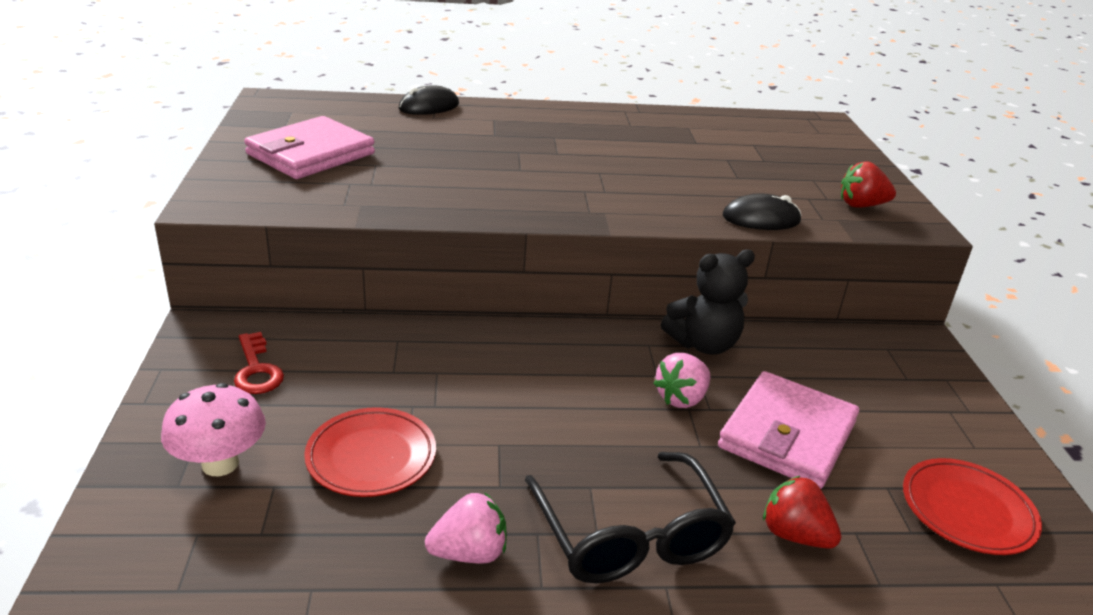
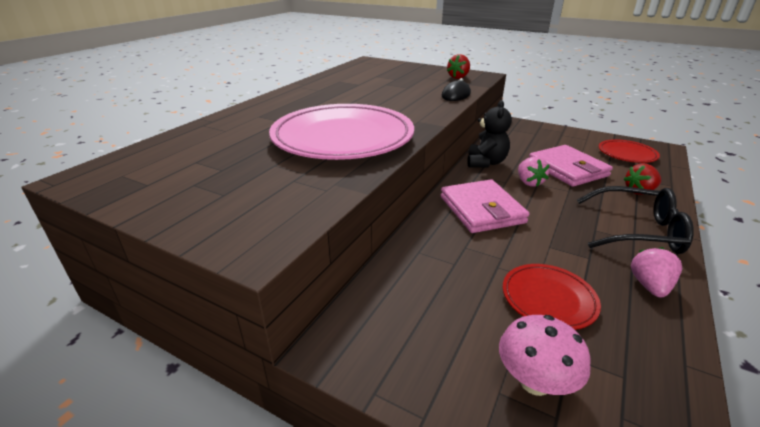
camera: 55 degrees left, 0 degrees up
(257, 370) = (414, 329): red key -> none
(311, 154) = (220, 184): pink wallet -> pink wallet (481, 210)
(429, 106) = (205, 128): black mouse -> none
(485, 179) = (343, 138): none -> pink plate

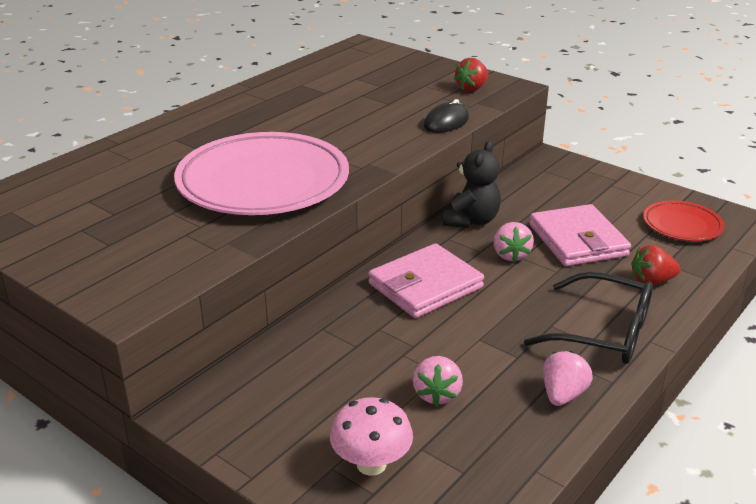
camera: 10 degrees right, 0 degrees up
(481, 210) = (425, 285): pink wallet -> pink wallet turned 60 degrees clockwise
(548, 299) = (437, 394): red plate -> pink strawberry

